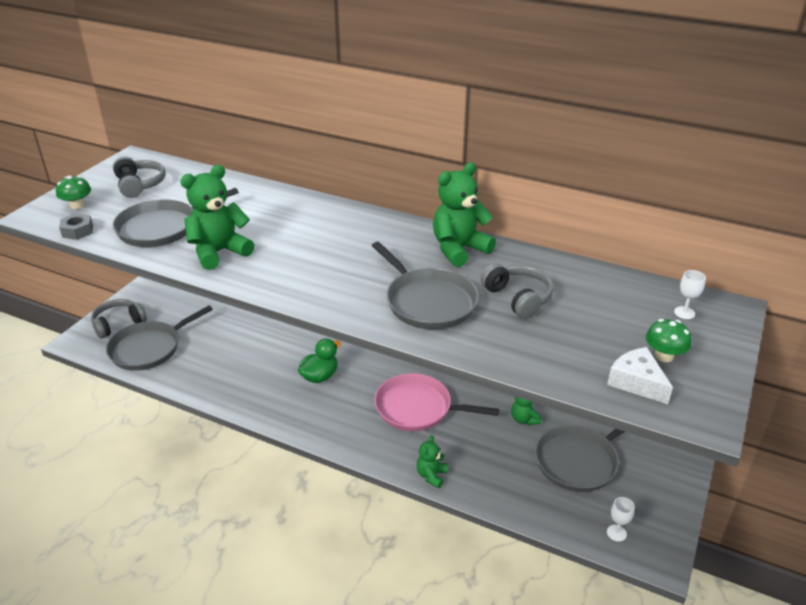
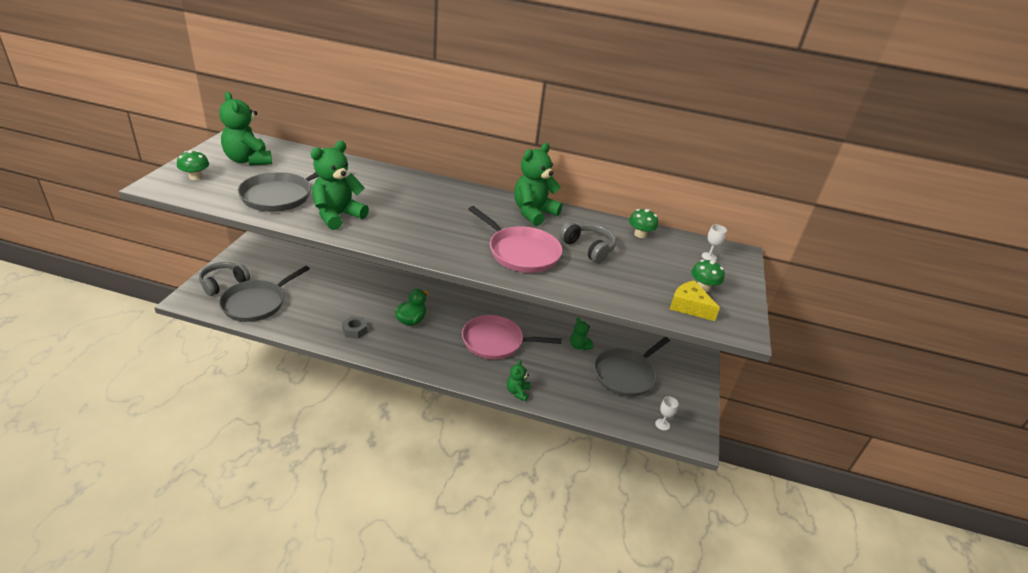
camera: 15 degrees left, 0 degrees up
(77, 231) = (203, 198): grey nut -> grey nut (354, 330)
(139, 185) = (248, 160): grey headphones -> green teddy bear
(428, 302) = (521, 252): grey pan -> pink pan
(594, 280) = (640, 234): none -> green mushroom
(636, 382) = (689, 306): white cheese -> yellow cheese

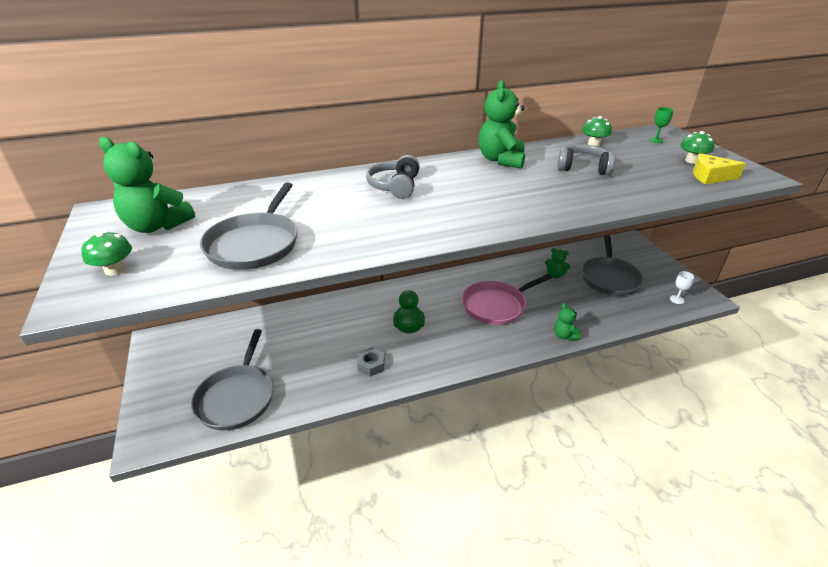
camera: 30 degrees left, 0 degrees up
(223, 283) = (171, 399): grey headphones -> grey headphones (395, 186)
(337, 215) = (347, 235): green teddy bear -> none
(521, 252) = (548, 192): pink pan -> none
(709, 257) = (656, 140): white goblet -> green goblet

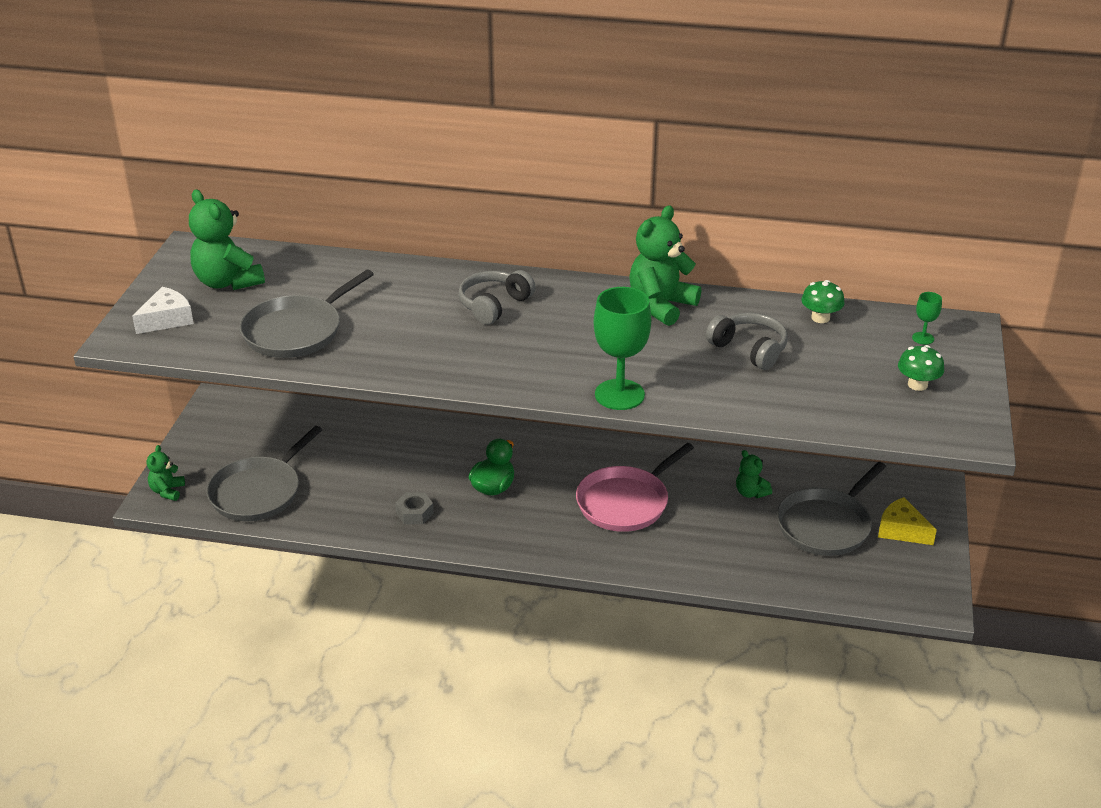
camera: 30 degrees right, 0 degrees up
(115, 270) = (167, 319): green mushroom -> white cheese
(496, 306) = (625, 502): pink pan -> pink pan turned 45 degrees counterclockwise
(549, 214) = (619, 395): none -> green goblet
(564, 336) = (672, 569): green teddy bear -> green teddy bear (167, 491)
(676, 299) = (888, 587): white goblet -> none
(710, 176) = (900, 414): yellow cheese -> yellow cheese (901, 530)

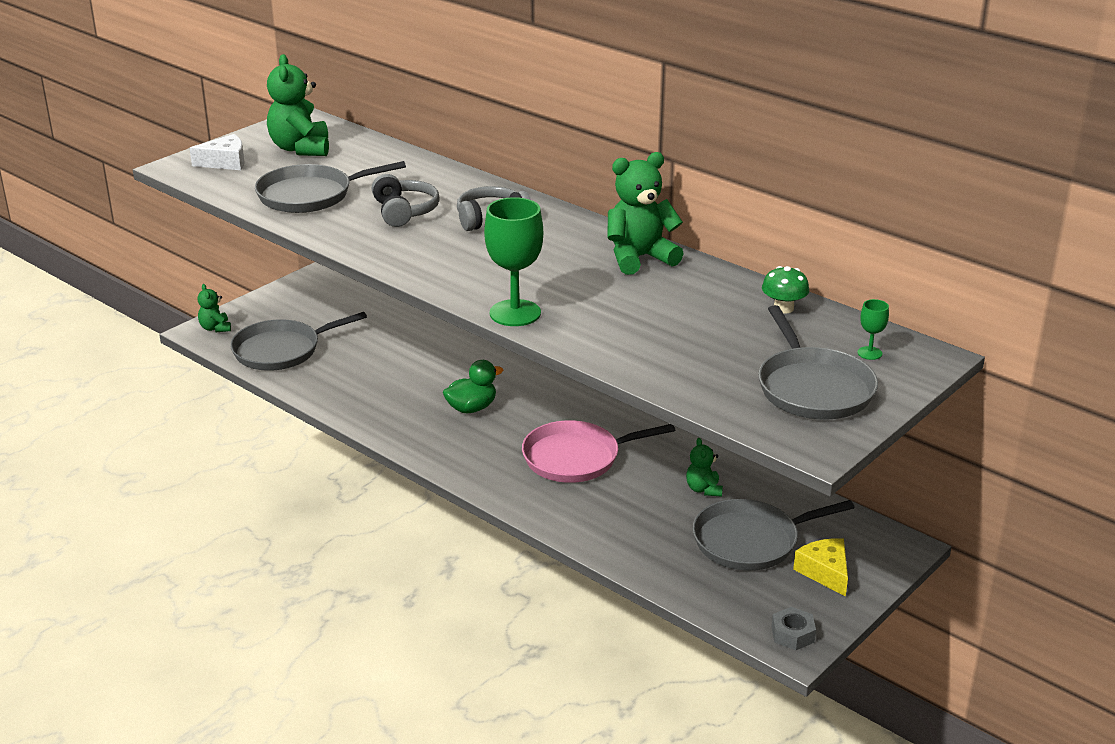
camera: 30 degrees right, 5 degrees down
(167, 491) = (215, 328): green teddy bear -> green teddy bear turned 60 degrees counterclockwise
(414, 513) = (386, 406): grey nut -> grey nut (792, 634)
(749, 349) = (679, 313): grey headphones -> grey headphones (404, 212)
(917, 384) = (813, 388): green mushroom -> grey pan

